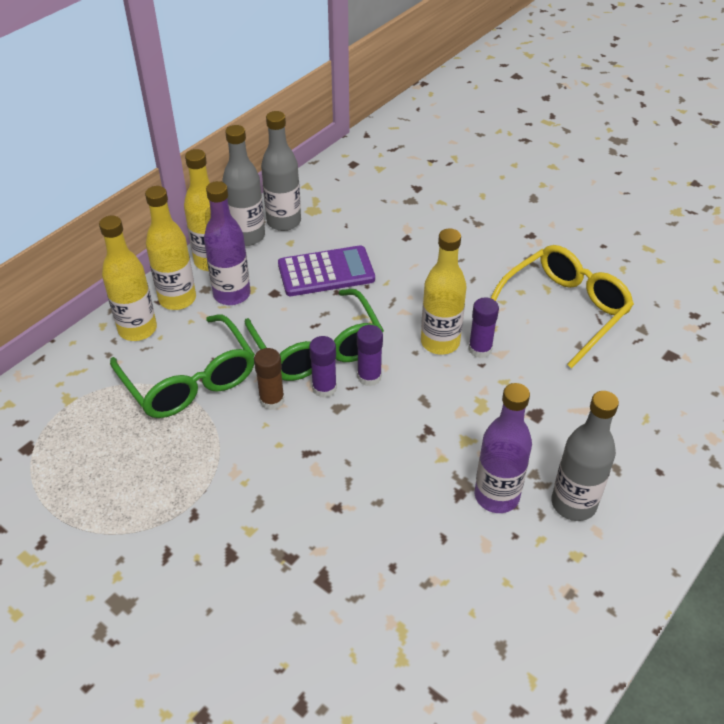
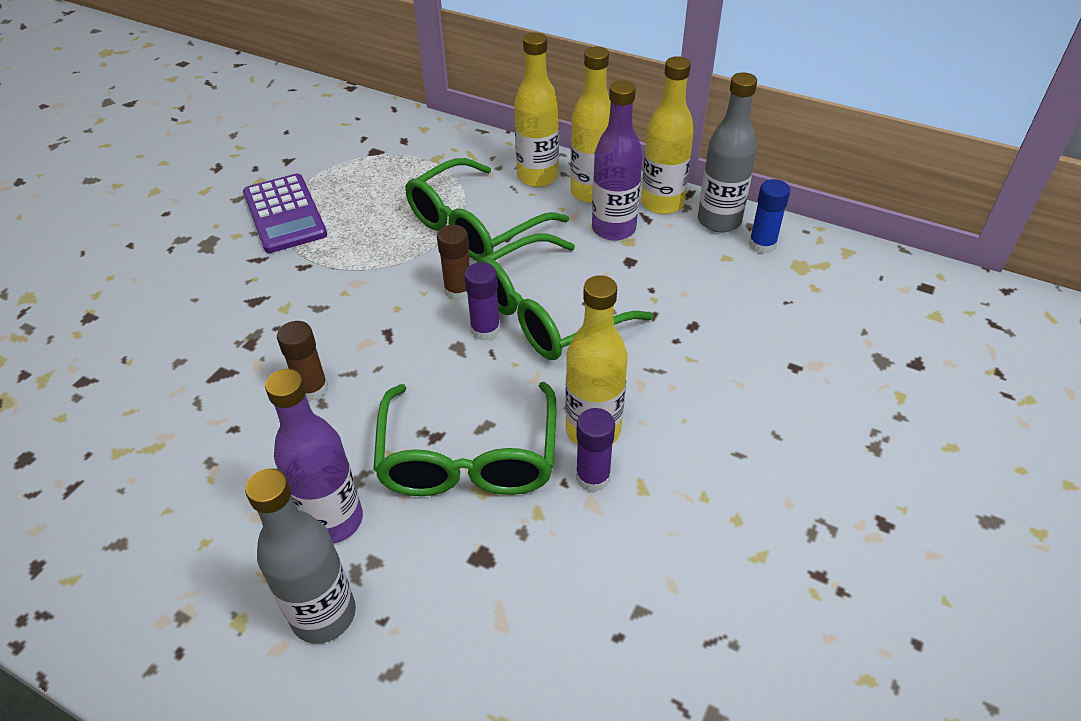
camera: 80 degrees right, 0 degrees up
(284, 222) = (762, 245): grey bottle -> blue glue stick
(326, 272) = (685, 298): purple calculator -> purple calculator (284, 214)
(360, 508) = (312, 389): none -> brown glue stick
(369, 377) = (512, 367): purple glue stick -> none
(451, 412) = (469, 457): none -> green glasses
(563, 310) = (715, 583): yellow glasses -> none

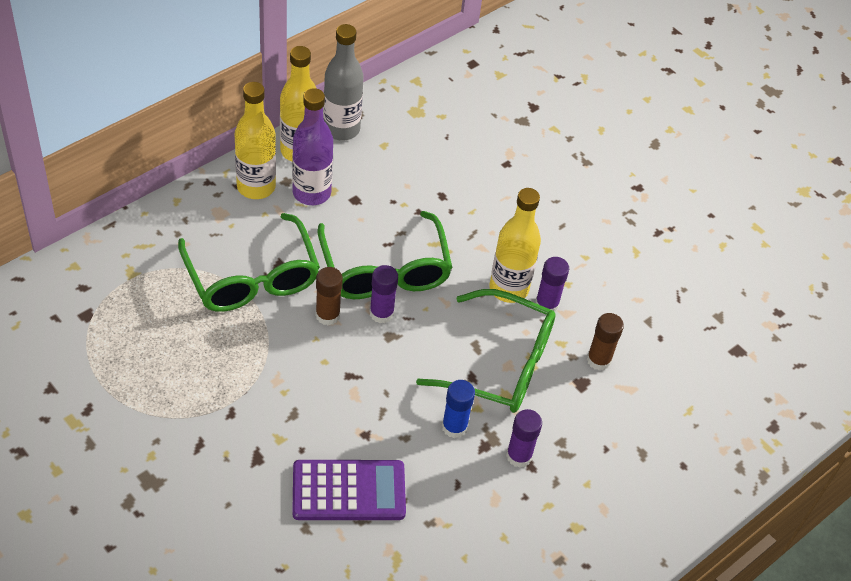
camera: 75 degrees left, 5 degrees up
(284, 214) = (143, 410): purple calculator -> purple calculator (348, 491)
(312, 389) = (387, 440): brown glue stick -> brown glue stick (598, 360)
(323, 614) = (590, 478): grey bottle -> none
(333, 520) = (519, 456): purple bottle -> purple glue stick
(537, 177) = (210, 212): yellow bottle -> none
(762, 245) = (382, 119): blue glue stick -> blue glue stick (454, 427)

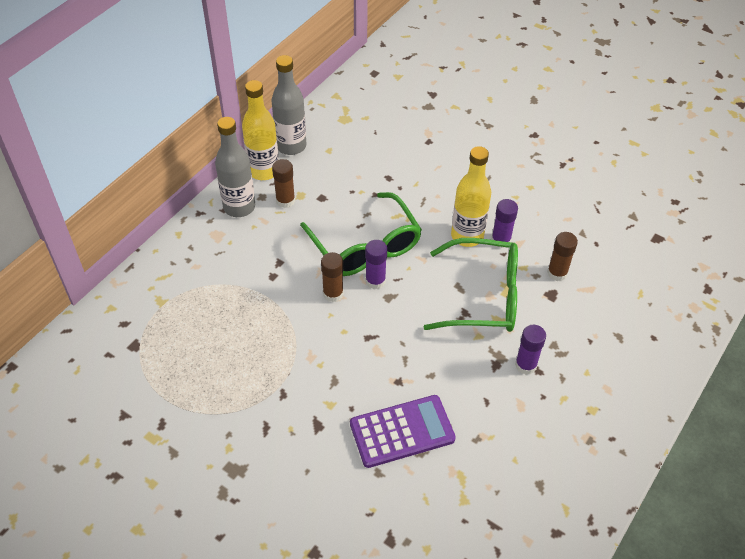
camera: 10 degrees left, 0 degrees up
(252, 277) = (261, 279): green glasses -> none
(256, 187) = (239, 207): yellow bottle -> grey bottle
(311, 193) = (285, 201): purple bottle -> brown glue stick
(454, 427) = (466, 356): blue glue stick -> none

